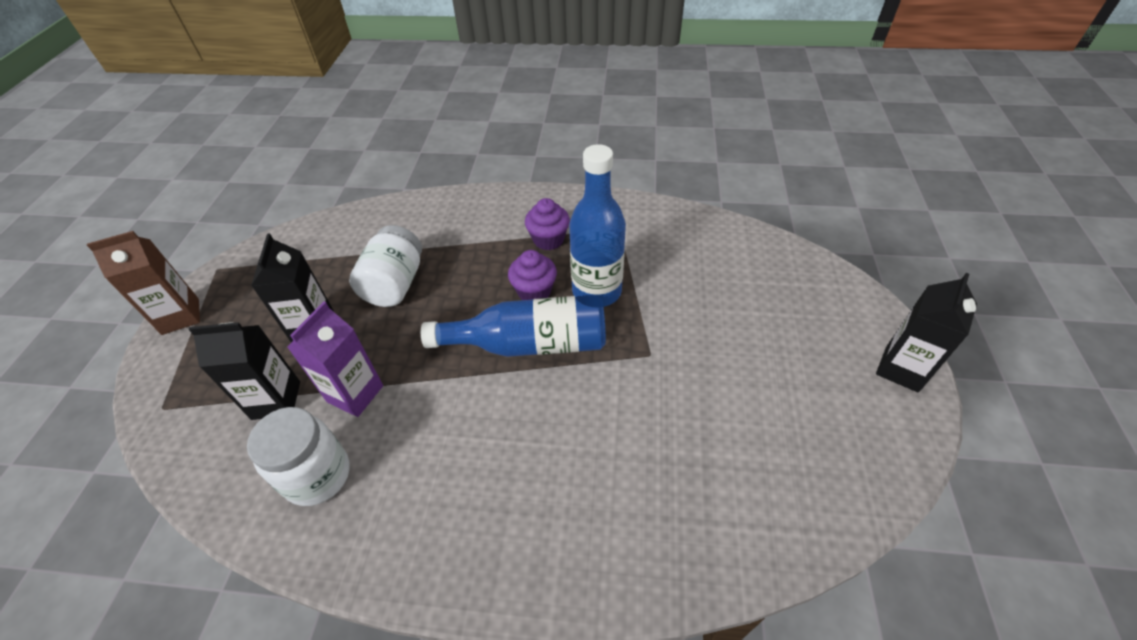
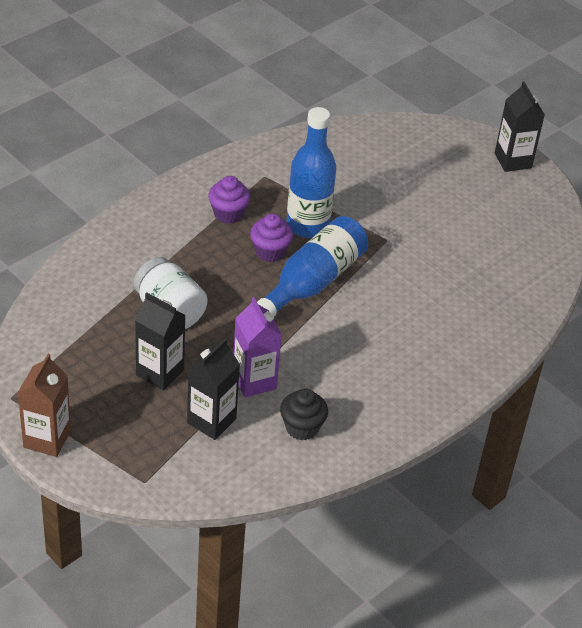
camera: 55 degrees left, 5 degrees down
(318, 475) = (302, 427): white jar -> black cupcake

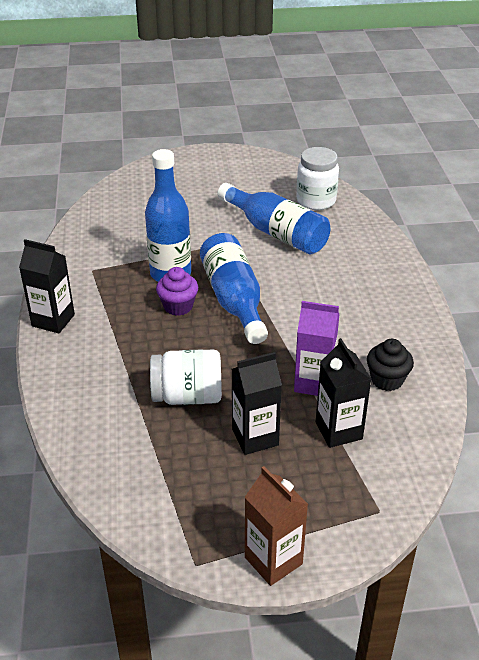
camera: 50 degrees left, 5 degrees down
(228, 214) = (111, 309): purple cupcake -> none
(439, 264) = (276, 232): none -> blue bottle
(513, 160) = (209, 156): black carton -> black carton (53, 320)
(521, 269) = (316, 201): none -> white jar

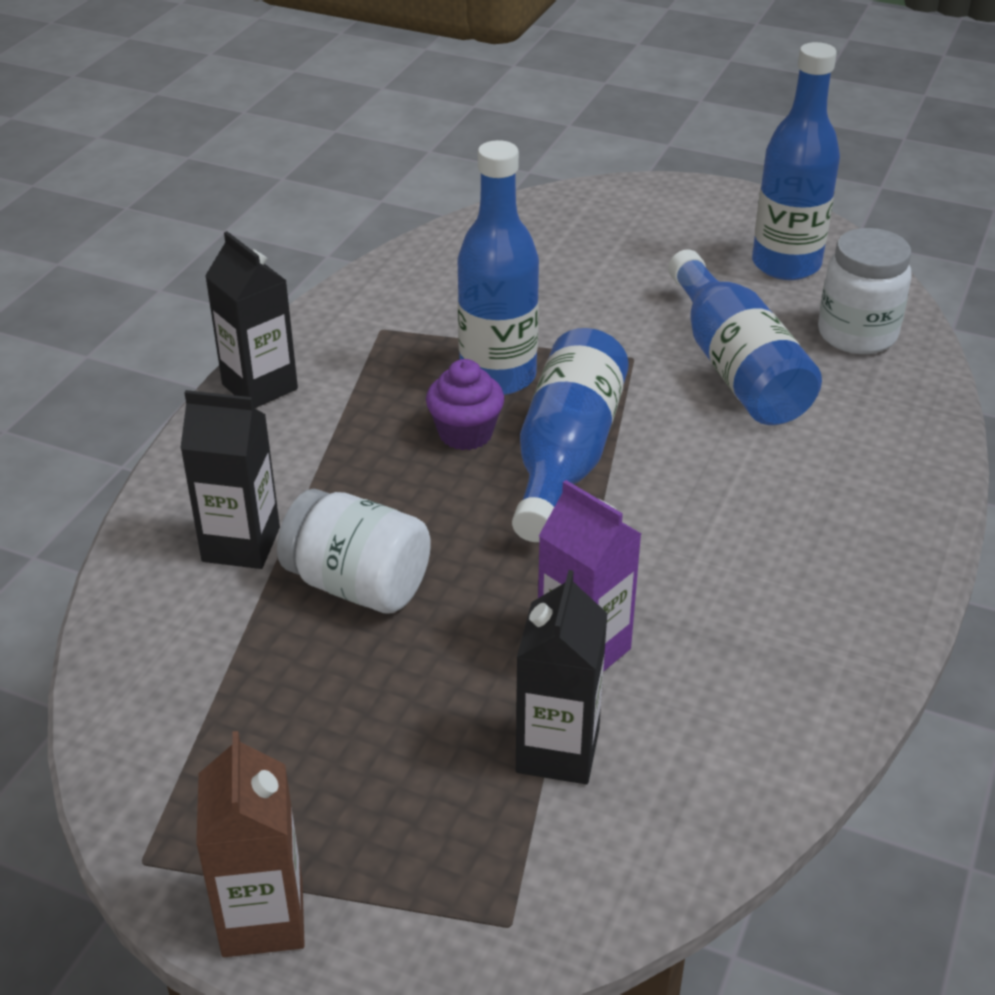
camera: 30 degrees right, 0 degrees up
(255, 437) = (407, 699): black carton -> black carton (241, 544)
(260, 178) = (786, 264): none -> blue bottle
(387, 380) = (722, 699): black cupcake -> none

